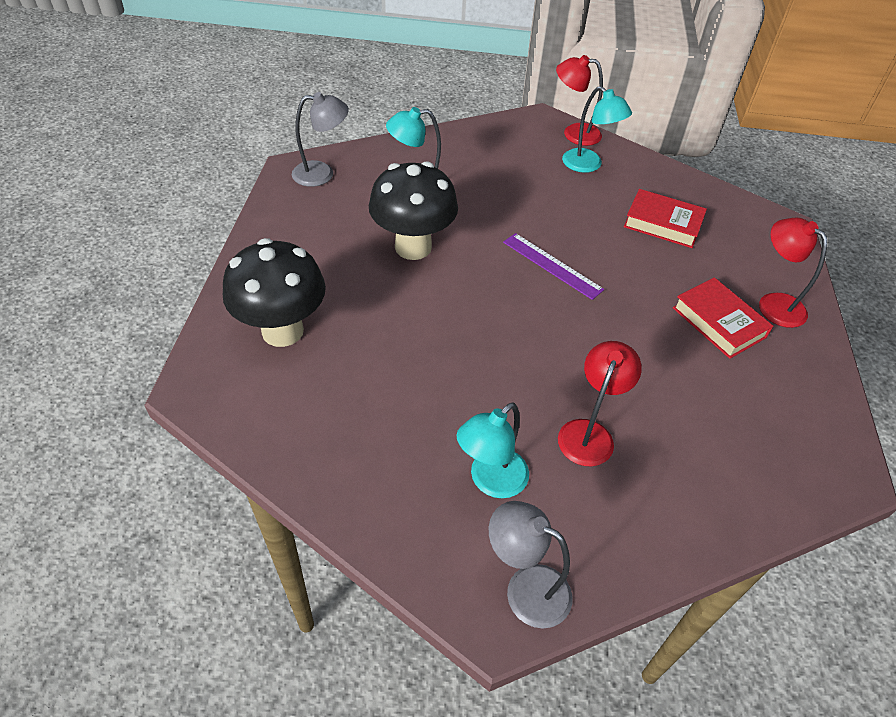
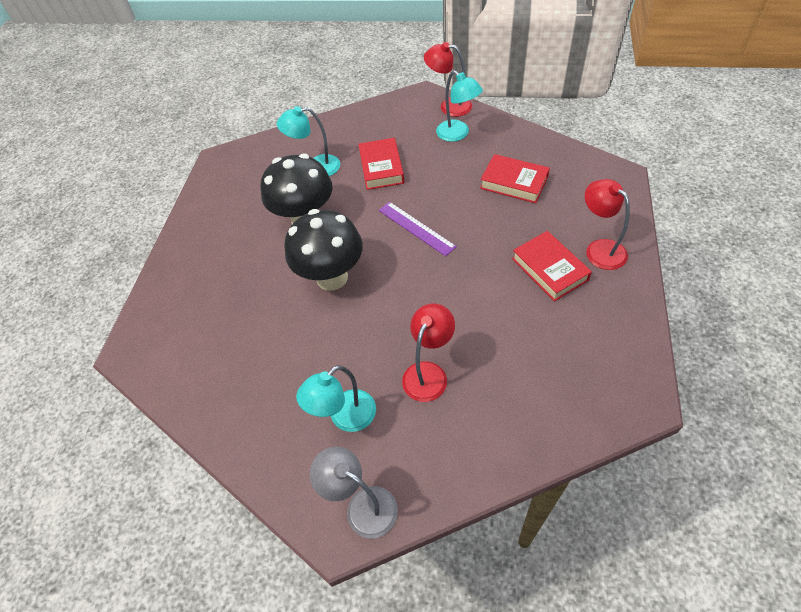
camera: 10 degrees right, 5 degrees up
(282, 331) = (198, 300): black mushroom -> black mushroom (332, 277)
(322, 173) = (241, 162): grey lamp -> none
(500, 194) = (381, 168): none -> red book

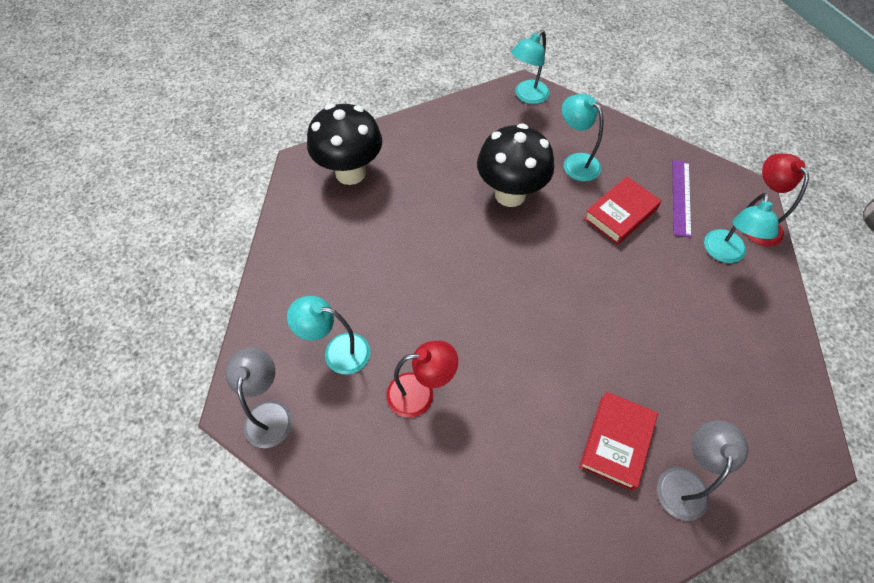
camera: 50 degrees right, 5 degrees up
(229, 161) = (527, 96): none -> turquoise lamp
(332, 277) = (465, 253): black mushroom -> black mushroom (350, 173)
(416, 228) = (571, 288): purple ruler -> purple ruler (681, 197)
(514, 183) = (704, 345): red book -> none
(599, 249) = (684, 482): red lamp -> grey lamp

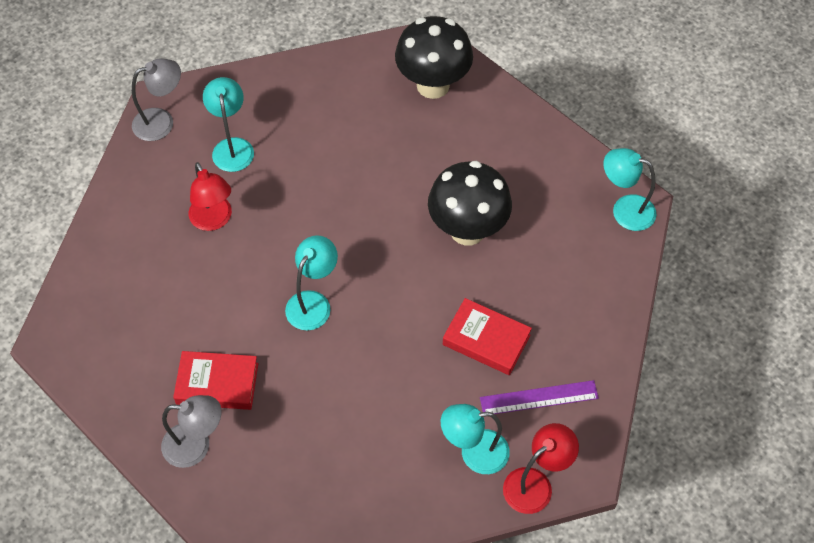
camera: 70 degrees right, 0 degrees up
(575, 162) = (543, 281): turquoise lamp -> turquoise lamp (313, 302)

